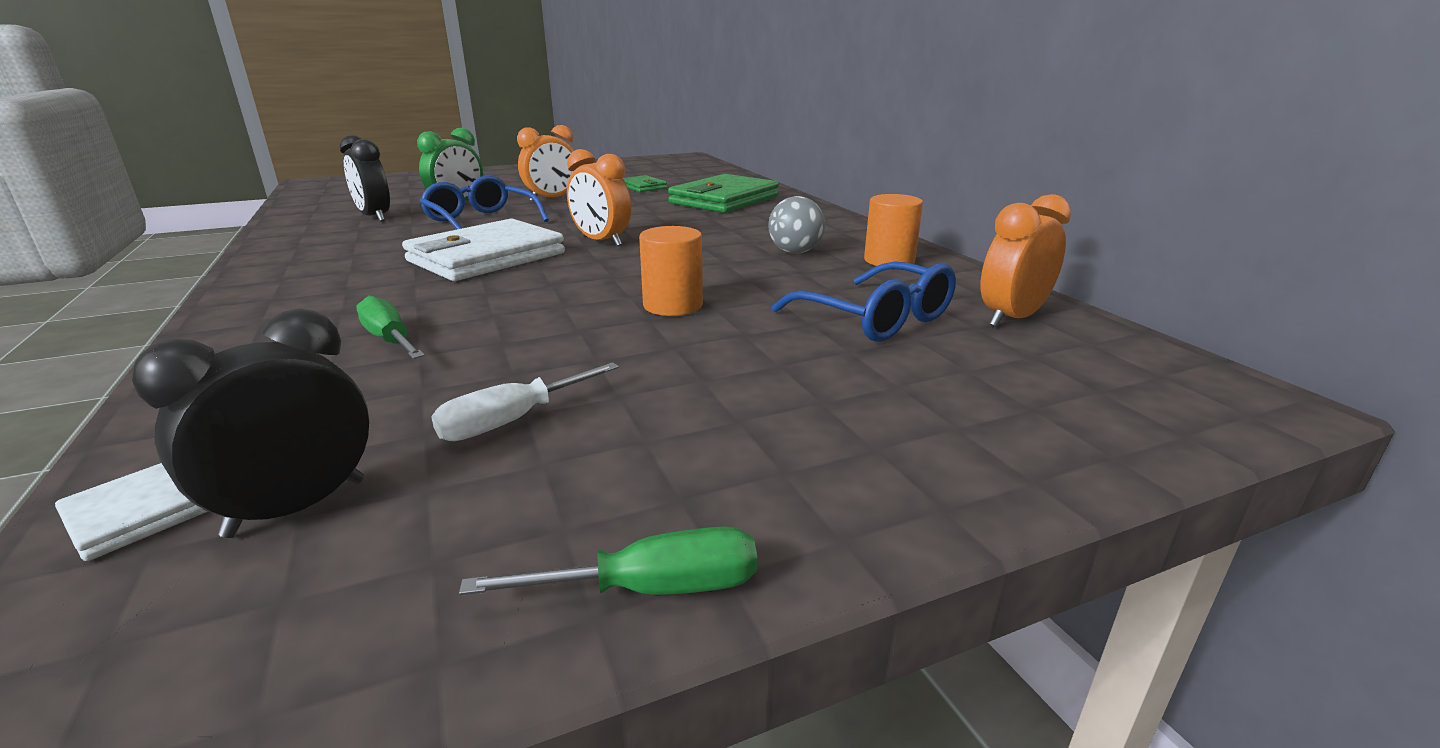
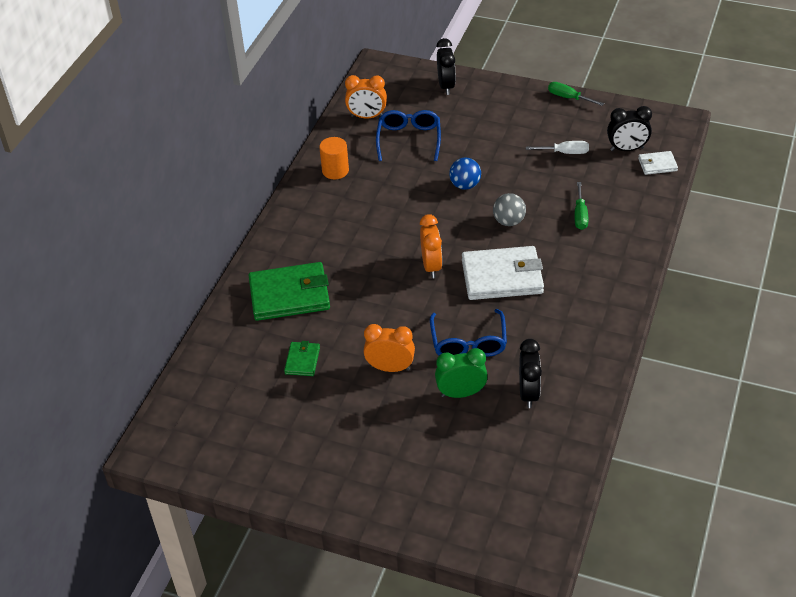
camera: 135 degrees left, 20 degrees up
(673, 305) = (465, 185): orange cylinder -> blue ball
(795, 252) = (360, 200): grey ball -> grey ball (508, 221)
(1031, 430) = (446, 86): none -> black clock

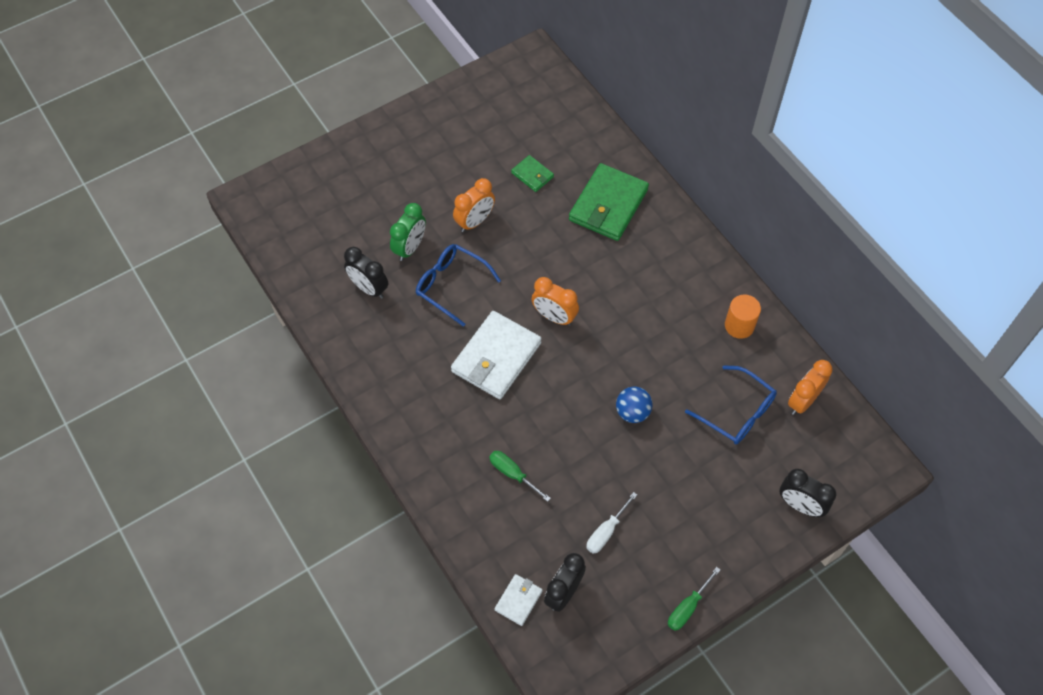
camera: 125 degrees right, 15 degrees up
(508, 221) = (555, 411): grey ball -> none
(568, 98) = (687, 607): green screwdriver -> green screwdriver turned 150 degrees clockwise

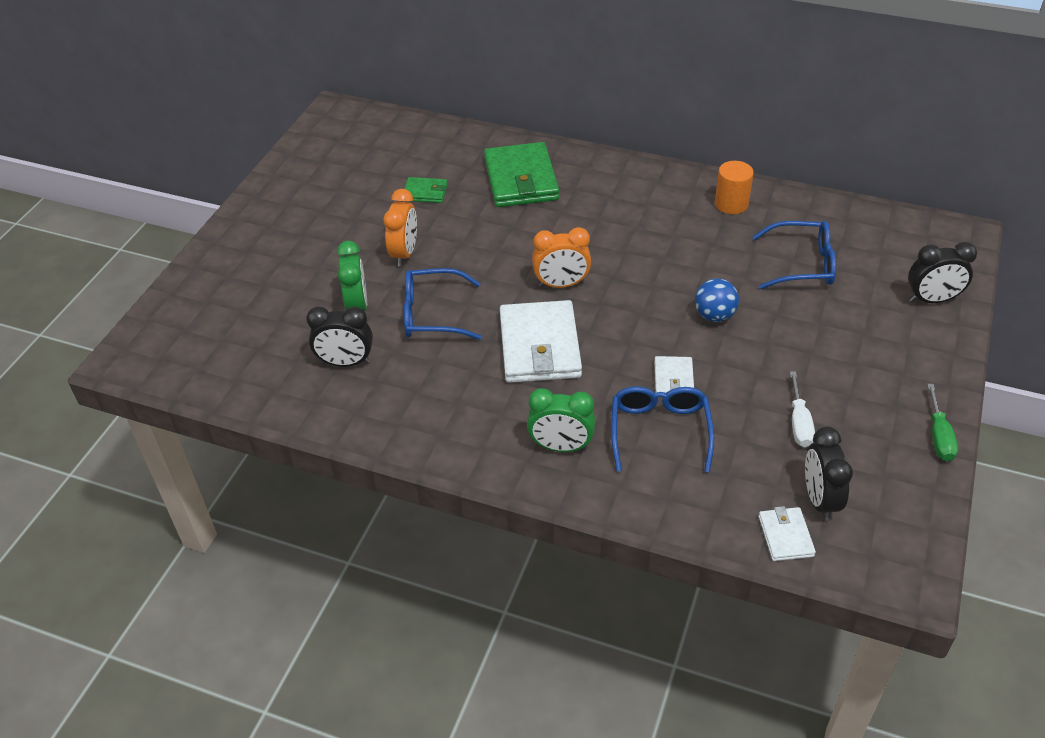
camera: 35 degrees left, 15 degrees down
(443, 442) = (561, 447): none -> green clock
(513, 474) = (660, 431): green screwdriver -> blue glasses
(557, 442) = (673, 379): none -> white wallet
(803, 401) = (844, 227): orange clock -> none

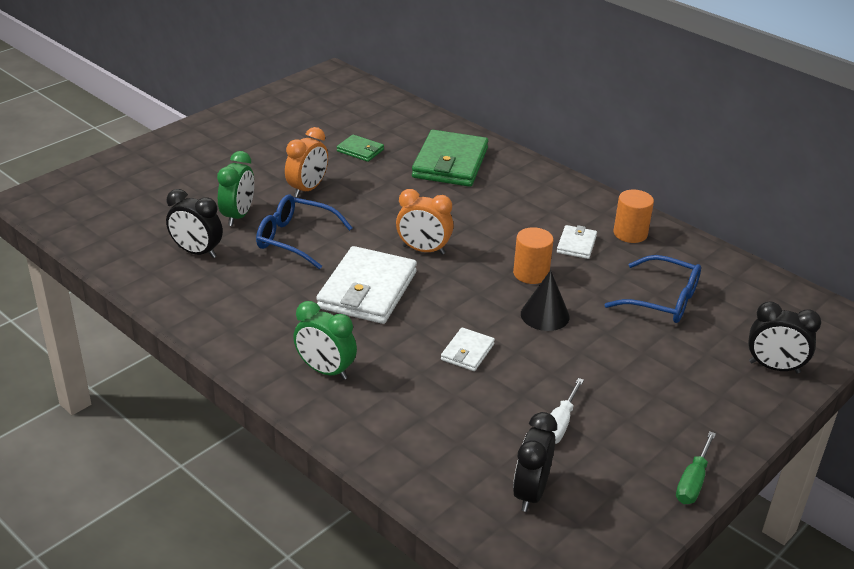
camera: 20 degrees right, 10 degrees down
(660, 431) = (423, 388): blue glasses -> none
(674, 276) = (531, 273): none -> orange cylinder
(714, 316) = (545, 315): blue ball -> black cone
(785, 536) = (474, 510): white wallet -> white wallet (576, 244)

